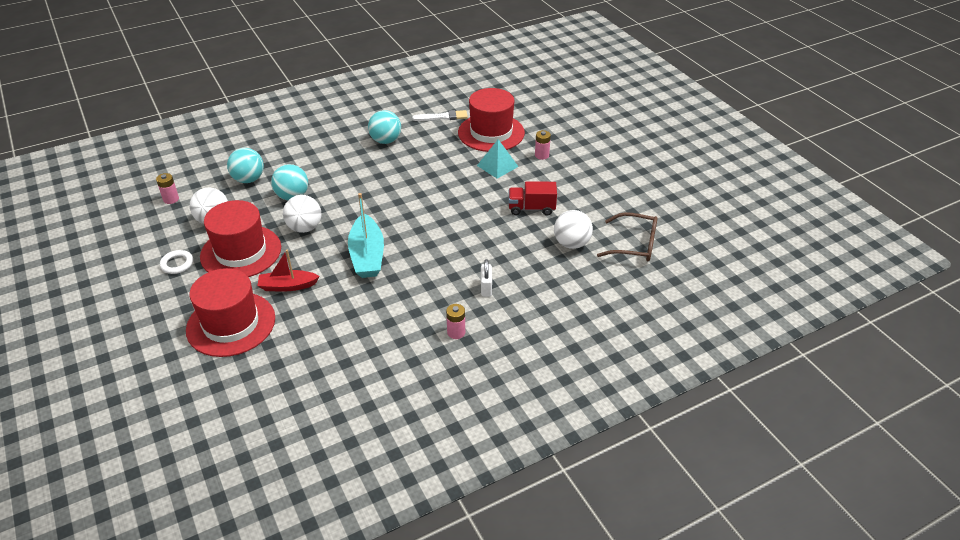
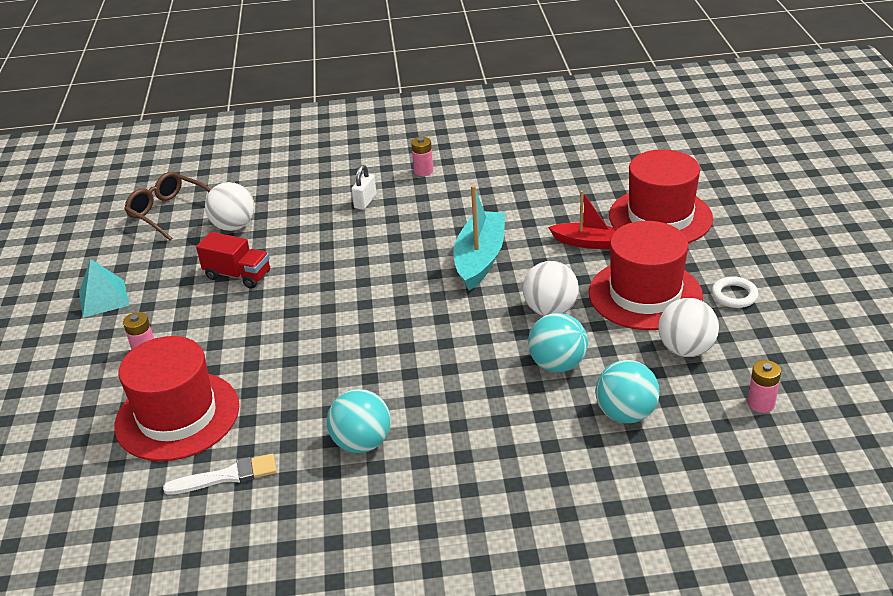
camera: 155 degrees left, 5 degrees down
(443, 117) = (227, 476): white brush -> white brush turned 150 degrees clockwise
(497, 166) = (224, 348): turquoise pyramid -> turquoise pyramid (103, 298)

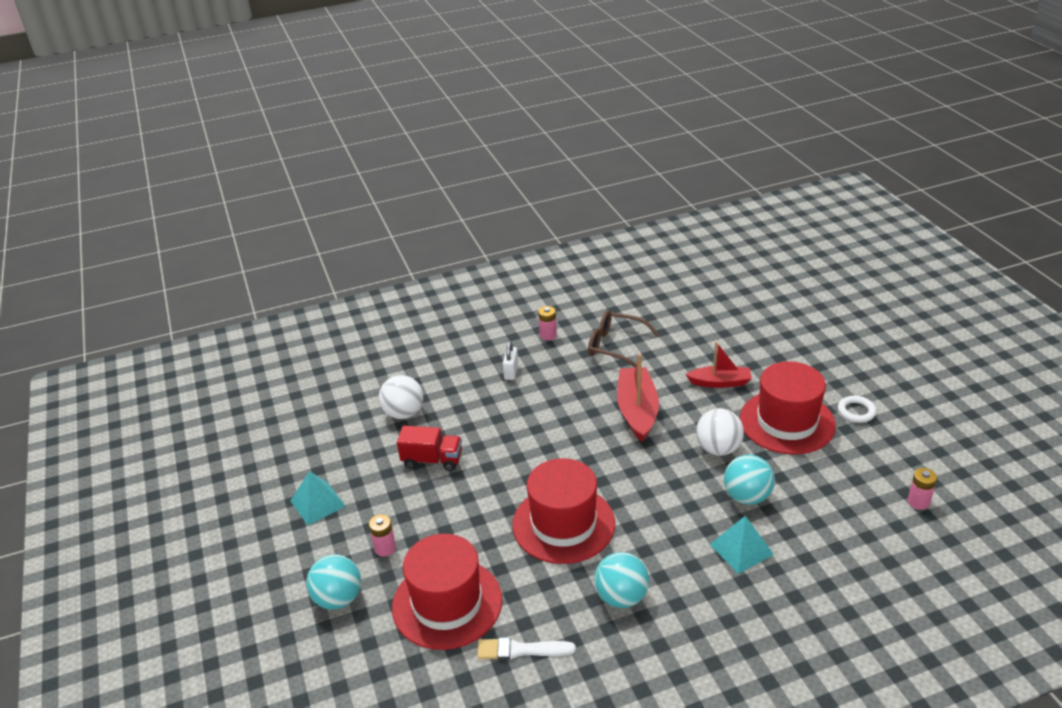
camera: 15 degrees left, 0 degrees up
(169, 212) = (335, 408): brown glasses -> brown glasses (615, 346)
(227, 476) = (520, 650): white brush -> white brush turned 150 degrees counterclockwise
(480, 258) = (637, 411): turquoise boat -> red boat
(522, 418) = (741, 549): none -> turquoise pyramid
(625, 414) = (821, 530): turquoise ball -> turquoise ball (338, 598)
(660, 217) = (766, 350): red hat -> red hat (563, 524)
(686, 349) = (841, 465): white ball -> none

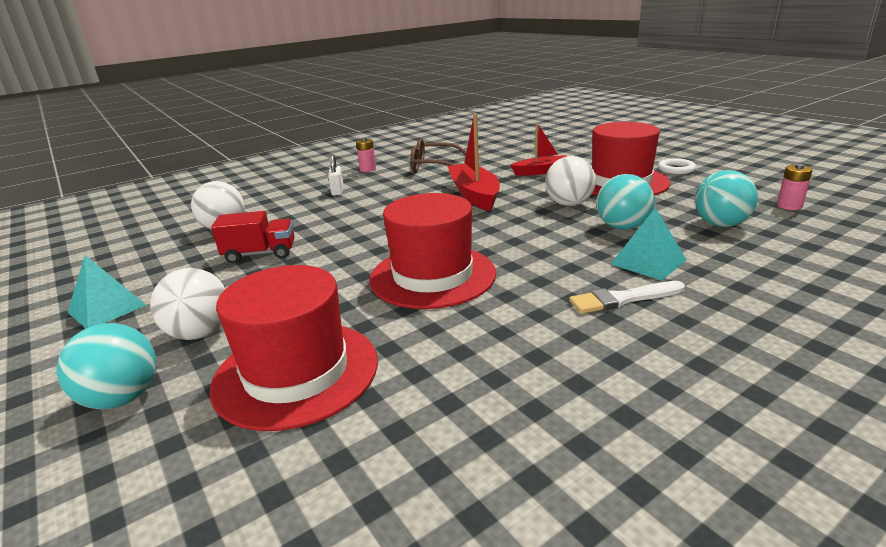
camera: 15 degrees left, 10 degrees down
(385, 548) = (200, 333): pink battery -> white ball
(520, 650) = (422, 404): white brush -> white brush (622, 299)
(621, 597) = (536, 323): turquoise ball -> turquoise ball (720, 224)

